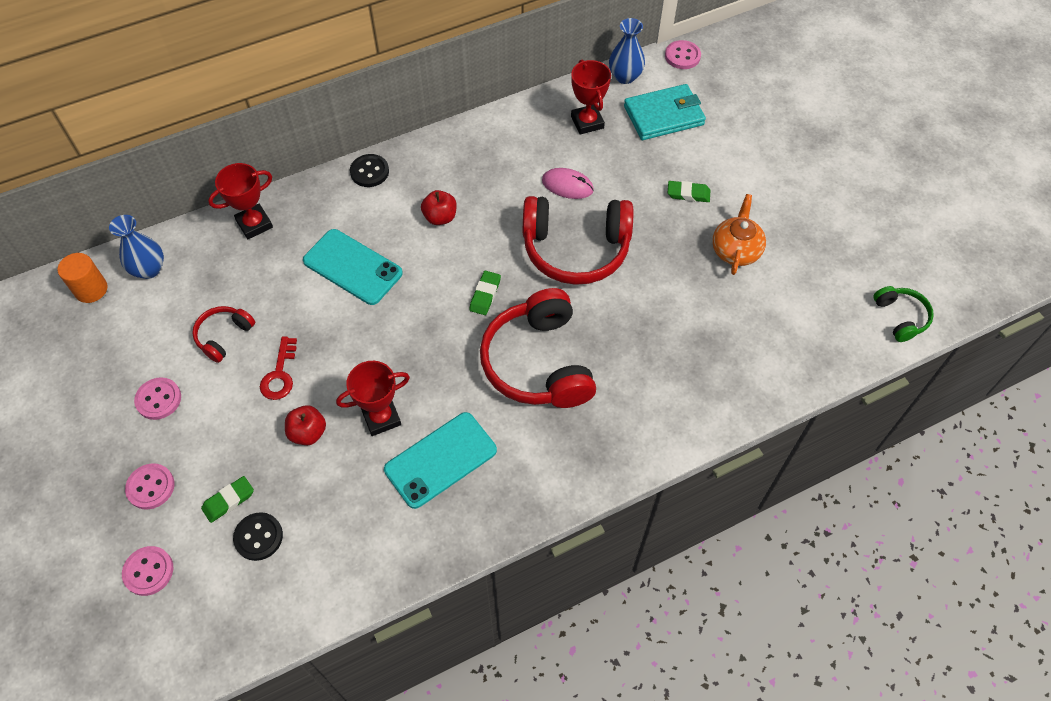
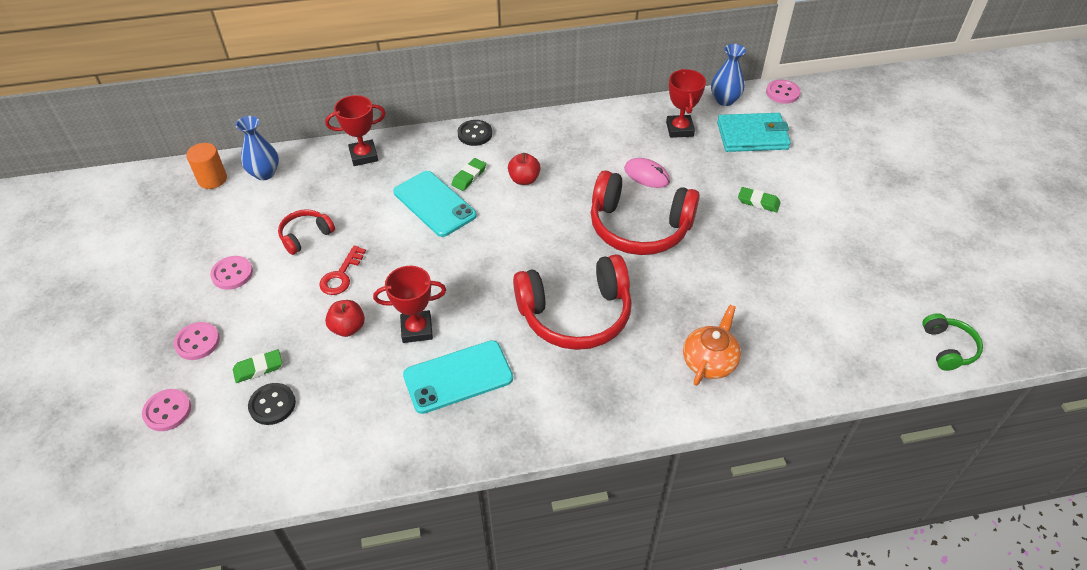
camera: 15 degrees right, 10 degrees down
(485, 295) = (544, 248): green eraser -> green eraser (469, 177)
(538, 363) = (575, 314): red headphones -> red headphones turned 105 degrees counterclockwise
(735, 250) = (792, 257): orange teapot -> orange teapot (709, 361)

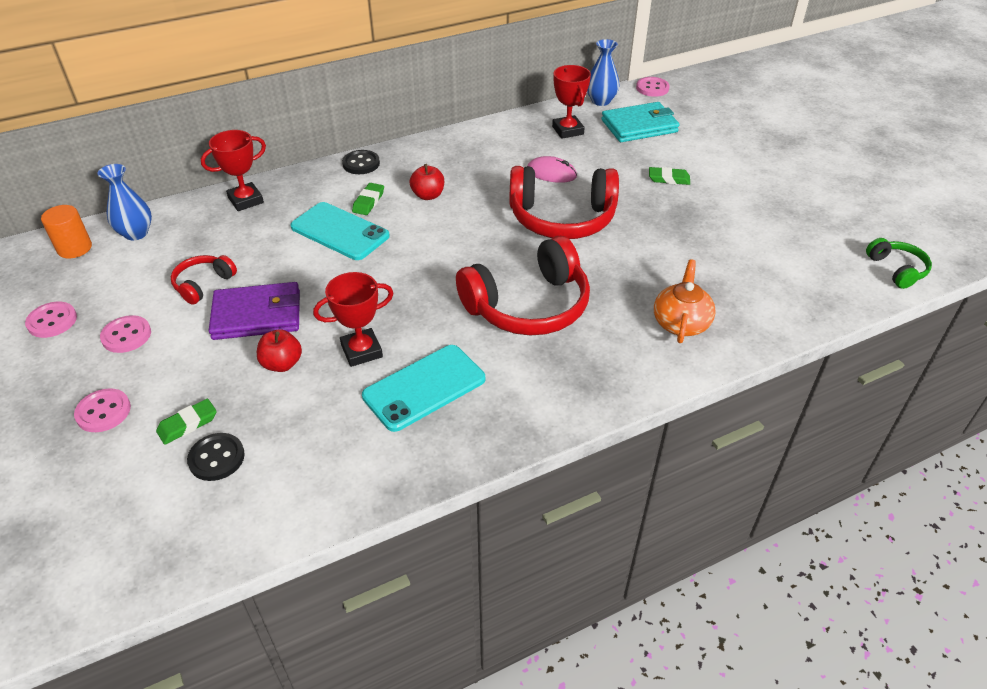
camera: 15 degrees left, 5 degrees down
(167, 411) = (86, 491): pink button -> pink button (52, 321)
(341, 275) = (257, 315): red key -> purple wallet

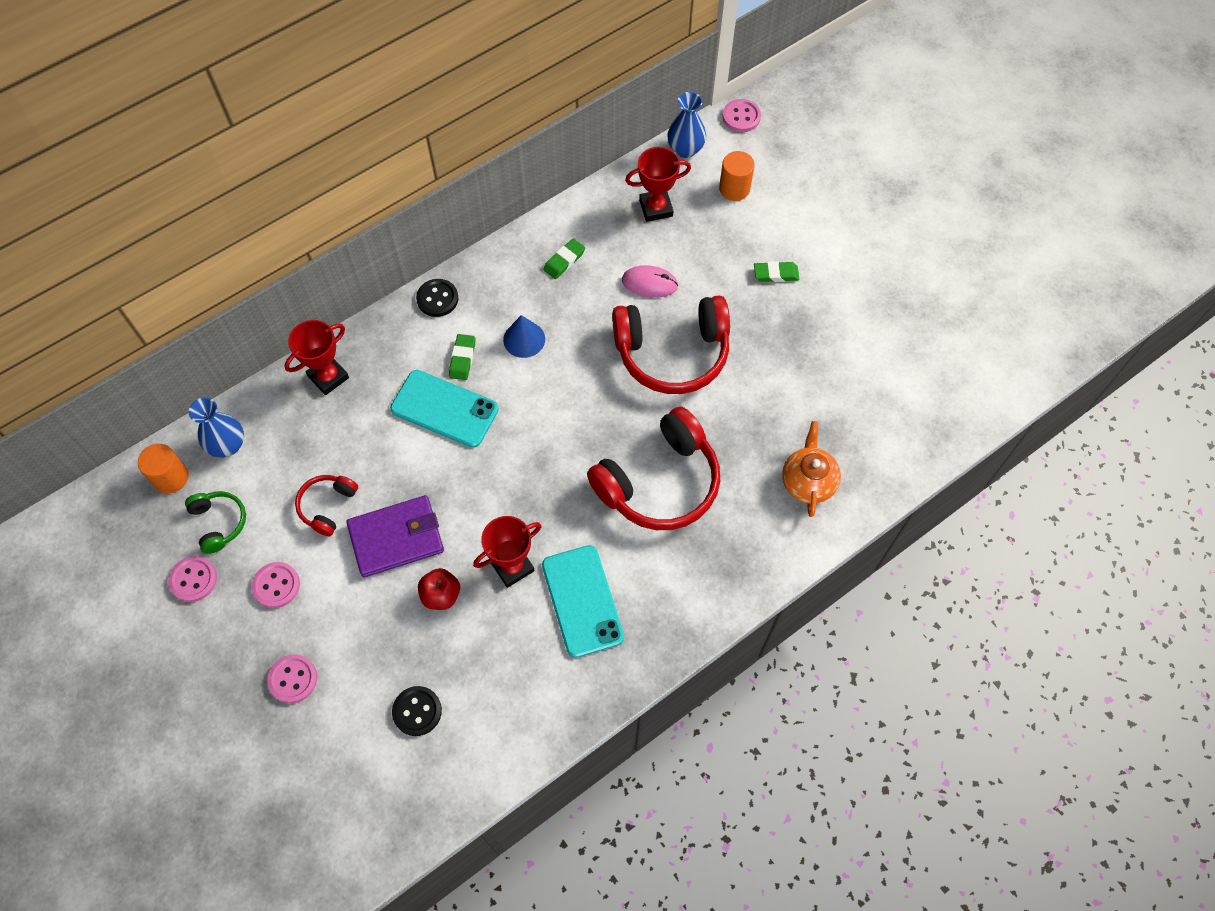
camera: 10 degrees left, 20 degrees up
(187, 424) = (377, 679): green eraser -> green eraser (564, 261)
(424, 388) = (582, 601): turquoise phone -> turquoise phone turned 60 degrees counterclockwise
(428, 195) = (524, 339): red apple -> blue cone
(568, 130) = (656, 208): red trophy -> red trophy turned 75 degrees counterclockwise
(639, 126) = (734, 188): turquoise wallet -> orange cylinder
(896, 269) = (1009, 376): green headphones -> green headphones (219, 523)

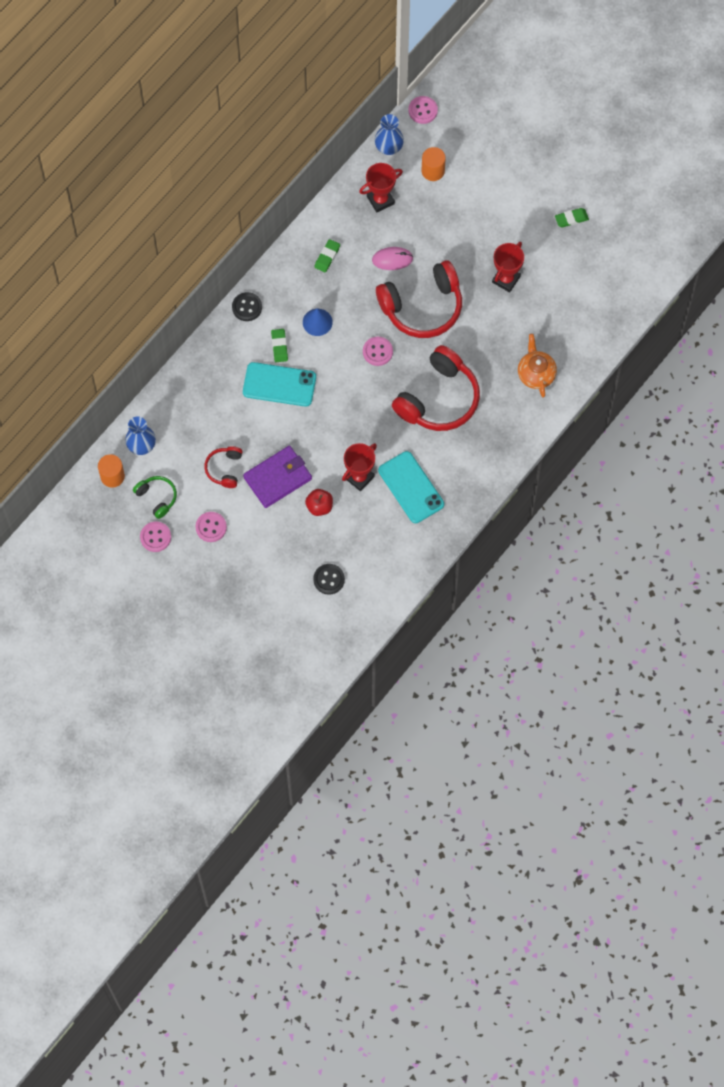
camera: 15 degrees left, 5 degrees up
(293, 679) = (244, 580): pink button -> pink button (377, 352)
(328, 377) = (191, 382): red trophy -> red trophy (506, 279)
(776, 274) = (479, 231): green eraser -> green eraser (571, 219)

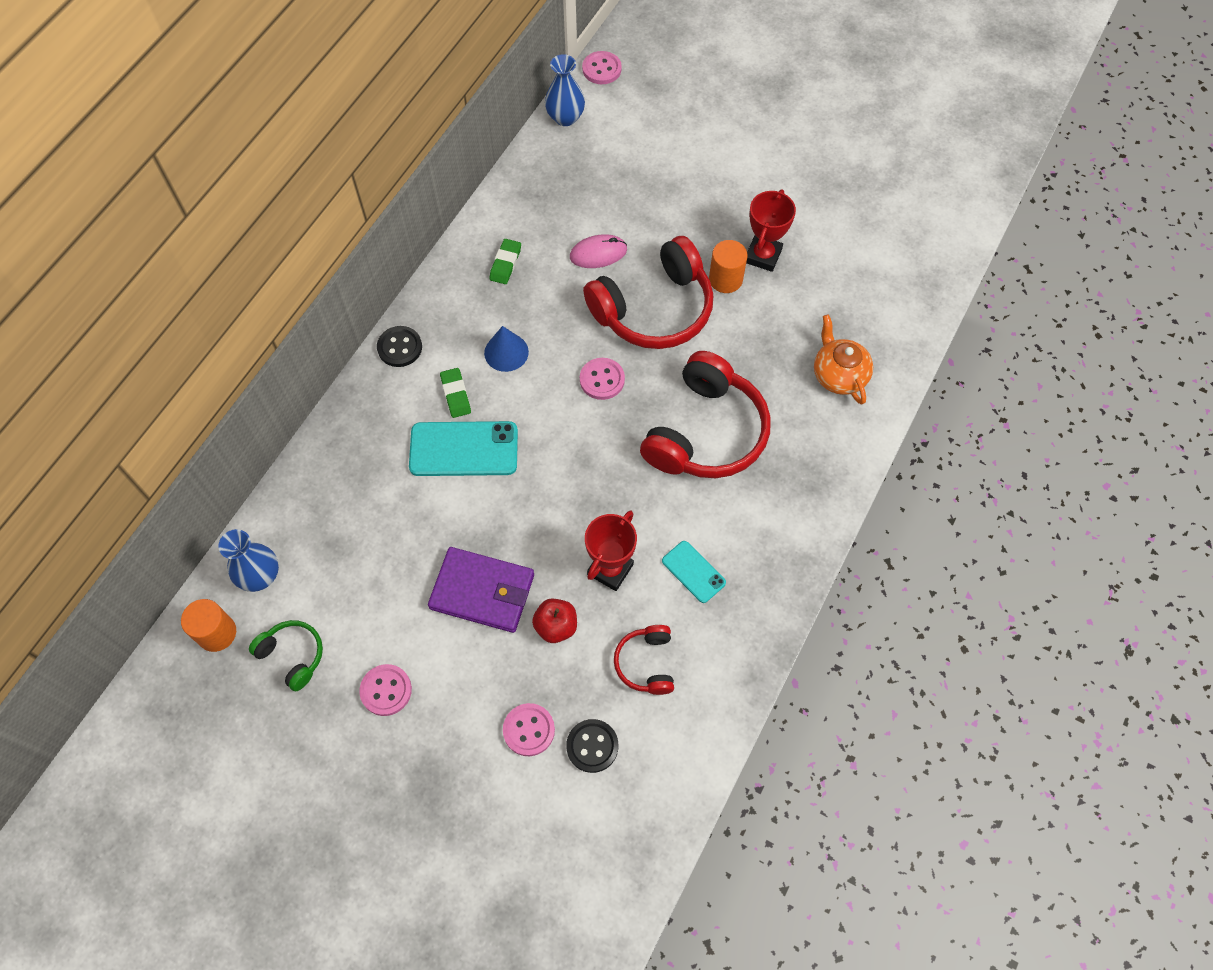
camera: 10 degrees left, 5 degrees down
(155, 537) = (296, 723): pink button -> pink button (529, 730)
(224, 469) = (396, 591): red headphones -> red headphones (646, 663)
(277, 478) = (482, 591): purple wallet -> purple wallet turned 60 degrees clockwise
(380, 200) = (567, 182): red trophy -> none
(411, 487) = (693, 572): turquoise phone -> turquoise phone, size x0.56
(433, 171) = (630, 137): orange cylinder -> orange cylinder (725, 279)
(571, 219) = (831, 168): green eraser -> none

